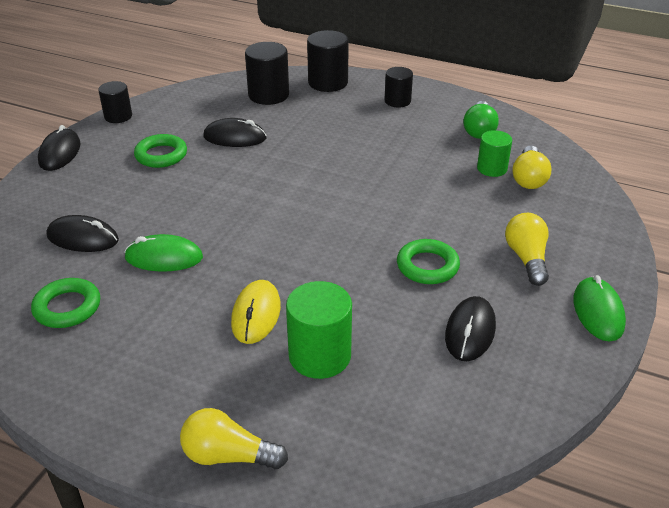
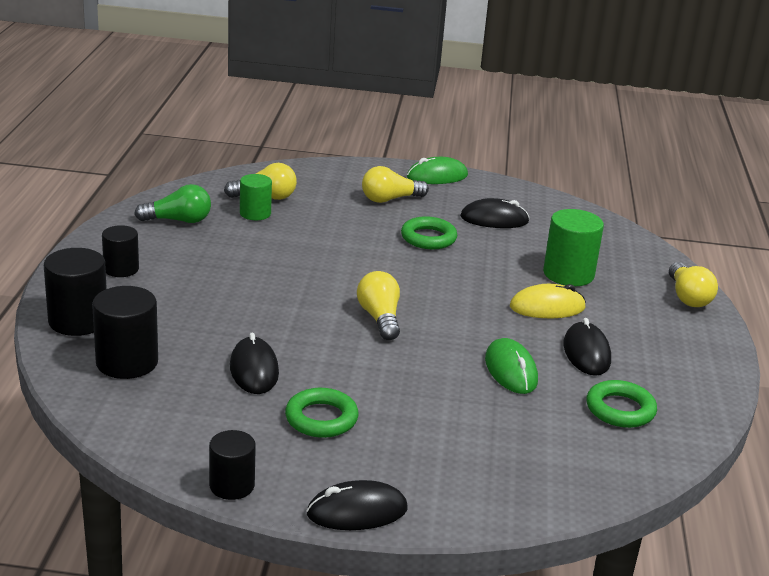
camera: 110 degrees left, 10 degrees down
(83, 238) = (517, 432): black mouse -> black mouse (586, 353)
(280, 204) = (380, 318): none -> yellow light bulb

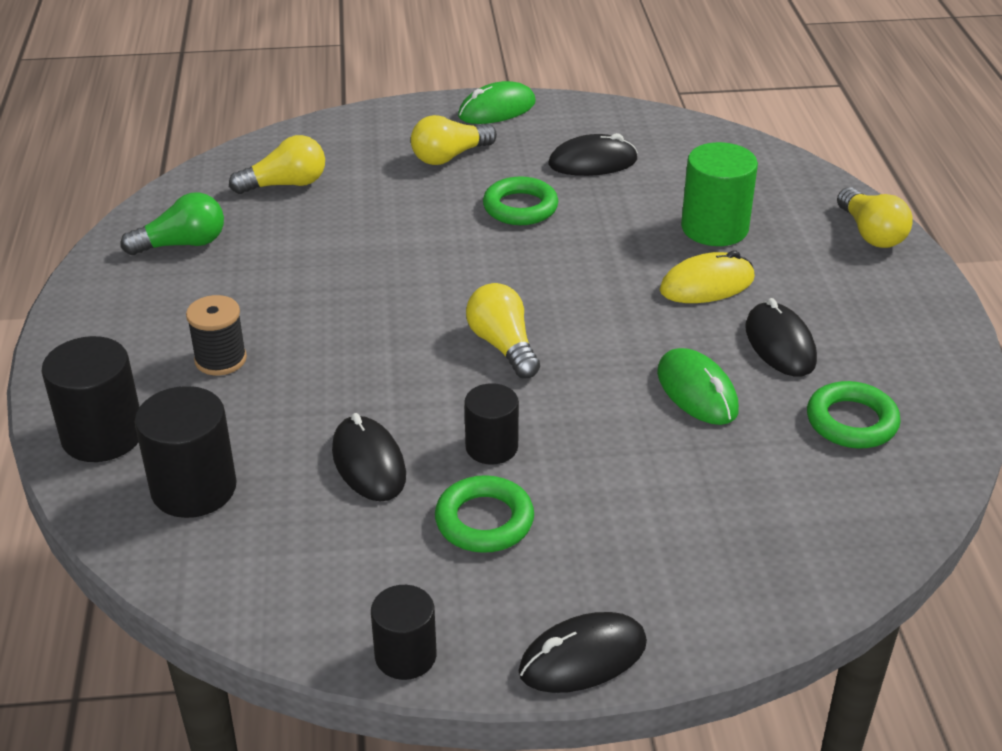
camera: 10 degrees left, 10 degrees up
(121, 269) = (132, 338): black cylinder -> black cylinder (491, 447)
(176, 292) = (220, 359): none -> black spool
(255, 213) = (281, 213): green cylinder -> none

